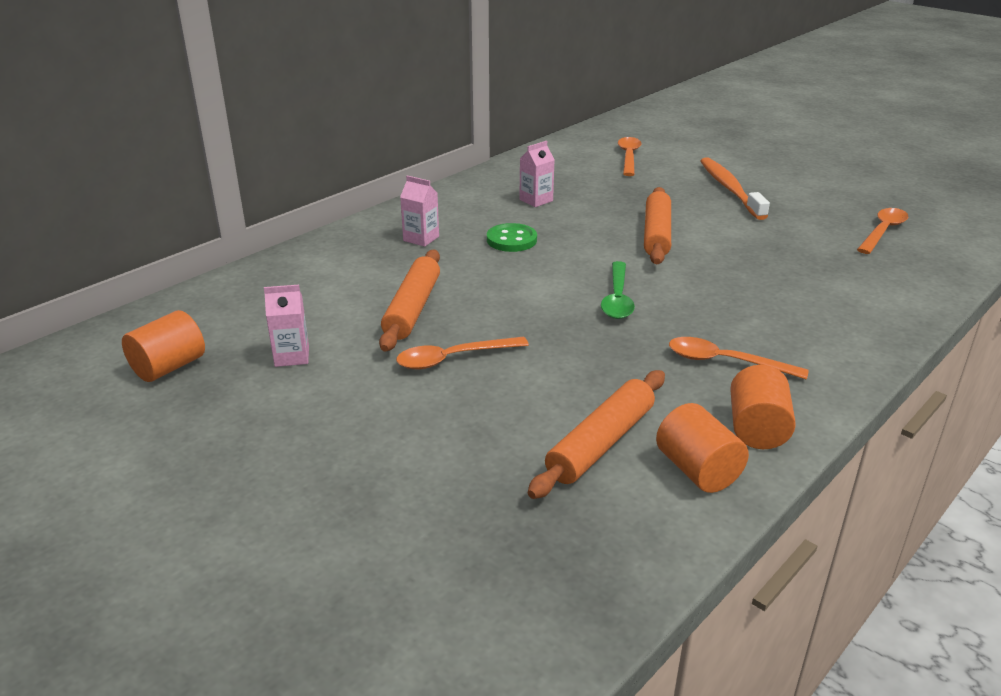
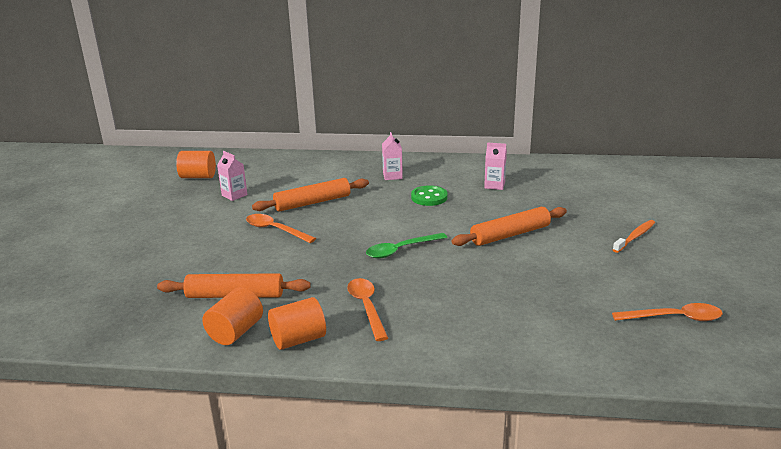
camera: 55 degrees right, 5 degrees down
(628, 157) = (619, 188): orange spoon -> none
(730, 189) = (635, 237): orange toothbrush -> orange toothbrush, size x0.60

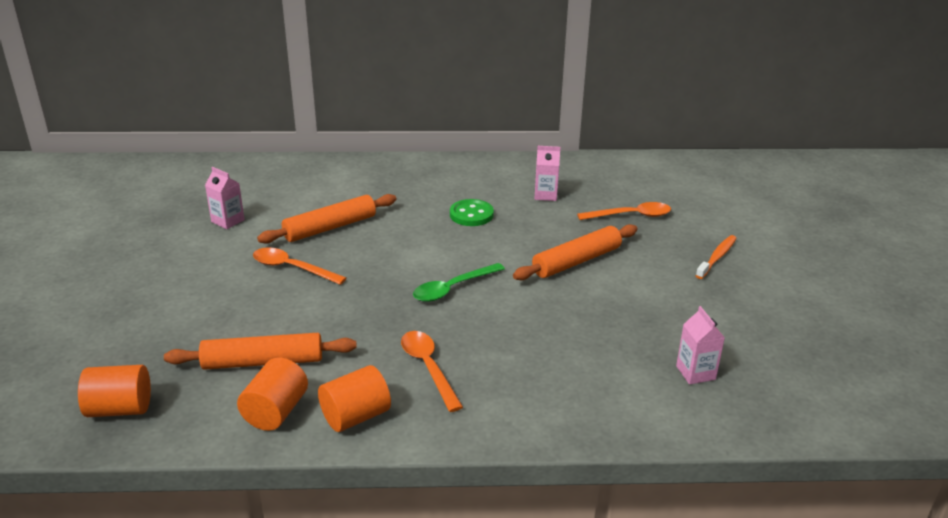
camera: 10 degrees left, 5 degrees up
(198, 177) = (173, 196): orange cylinder -> orange cylinder (120, 409)
(392, 176) = (421, 186): pink carton -> pink carton (695, 373)
(674, 318) = (776, 359): orange spoon -> orange spoon (631, 216)

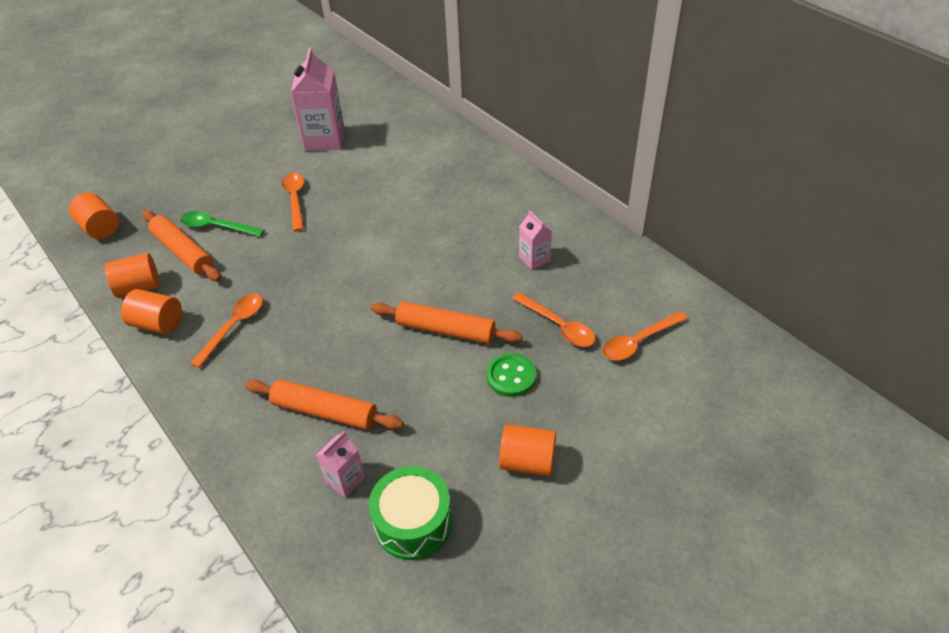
camera: 55 degrees right, 15 degrees up
(228, 221) = (324, 139): pink carton -> pink carton, size x1.92
(330, 228) = (362, 184): orange rolling pin -> orange rolling pin (325, 411)
(452, 288) = (340, 285): green spoon -> green spoon (216, 227)
(471, 214) = (455, 237): green button -> green button (511, 376)
(682, 195) = (638, 342): none -> orange spoon
(717, 257) = (546, 416): orange toothbrush -> none
(754, 282) = (527, 461): none -> orange cylinder
(771, 356) = (413, 523): none -> green drum

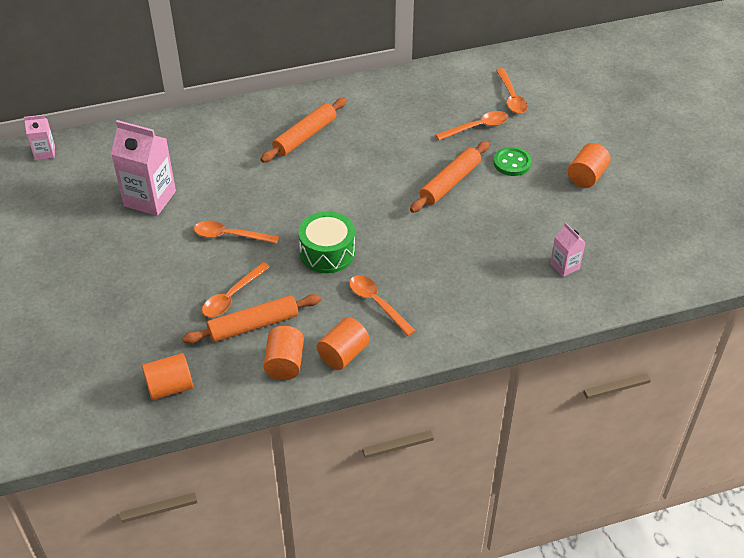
camera: 70 degrees left, 0 degrees up
(216, 227) = (232, 296): green spoon -> orange spoon
(325, 411) = (498, 265): orange rolling pin -> orange rolling pin (305, 136)
(413, 523) = (612, 240): green drum -> green drum (327, 252)
(534, 259) = (402, 118): pink carton -> pink carton (45, 153)

